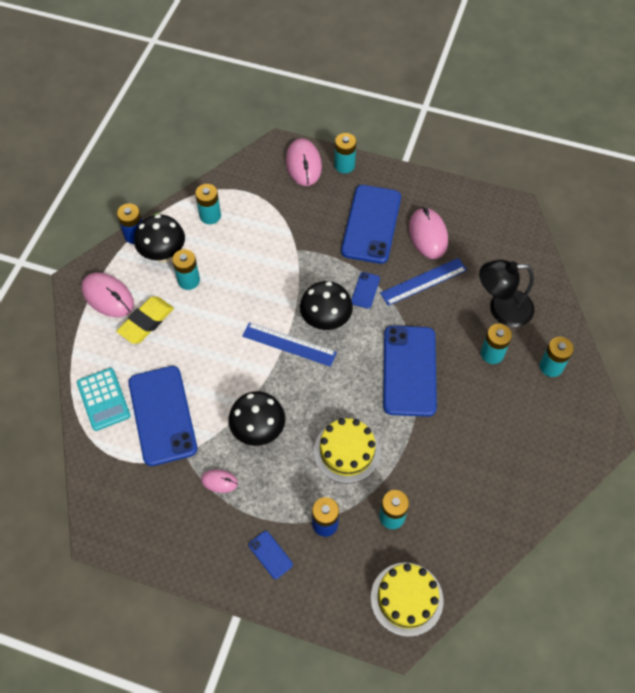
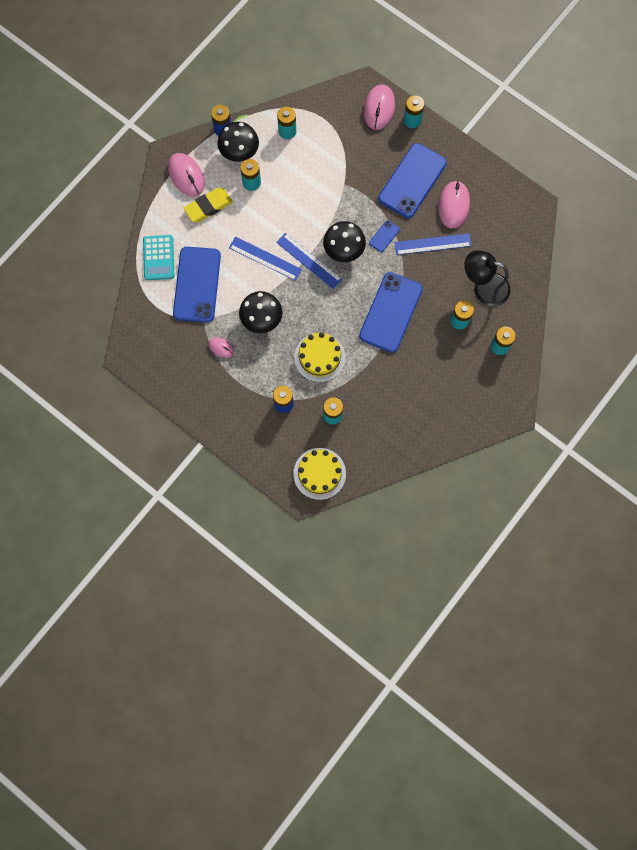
camera: 20 degrees right, 15 degrees up
(235, 358) = (265, 258): none -> blue ruler
(270, 554) = (238, 411): blue phone -> none

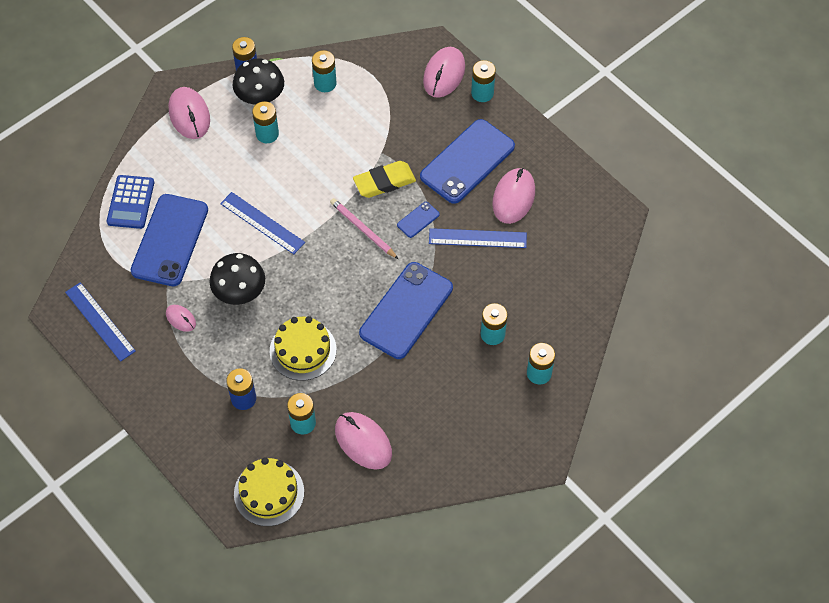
camera: 10 degrees right, 15 degrees down
(158, 258) = (130, 202): turquoise calculator -> blue calculator
(208, 206) = (207, 153): yellow eraser -> yellow eraser (384, 182)
(309, 261) = (316, 234): blue ruler -> blue ruler (100, 321)
(343, 251) = (363, 230): black mushroom -> pink pencil
(380, 422) = (363, 442): none -> pink mouse
(483, 287) = (532, 299): black lamp -> none

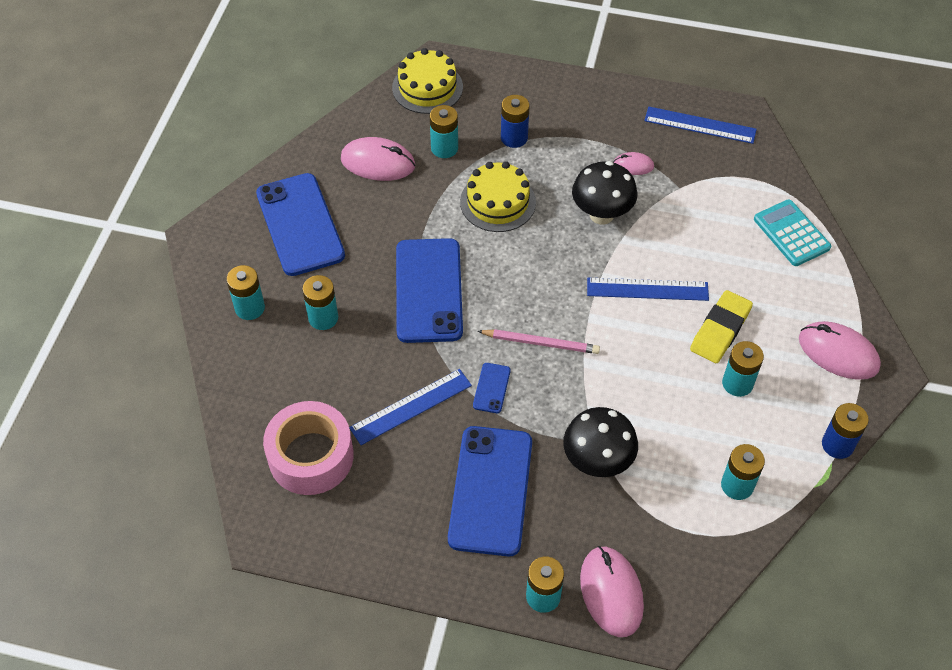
camera: 145 degrees right, 5 degrees down
(130, 202) = (791, 233): blue calculator -> turquoise calculator
(170, 240) = (716, 222): blue phone -> blue phone (300, 224)
(260, 100) = (785, 418): black mushroom -> black mushroom (597, 462)
(384, 182) = (563, 408): yellow eraser -> yellow eraser (720, 330)
(513, 197) = (404, 479): pink mouse -> none
(562, 244) = (311, 456): none -> pink tape

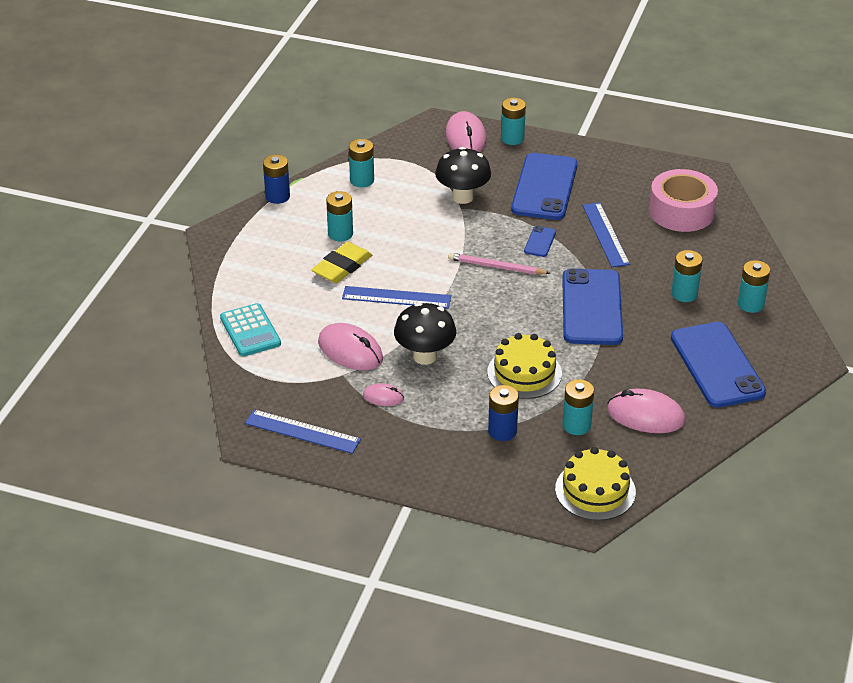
camera: 175 degrees left, 15 degrees down
(411, 407) = (605, 234): blue ruler -> blue ruler turned 75 degrees counterclockwise
(838, 353) = (250, 247): pink mouse -> pink mouse (350, 351)

